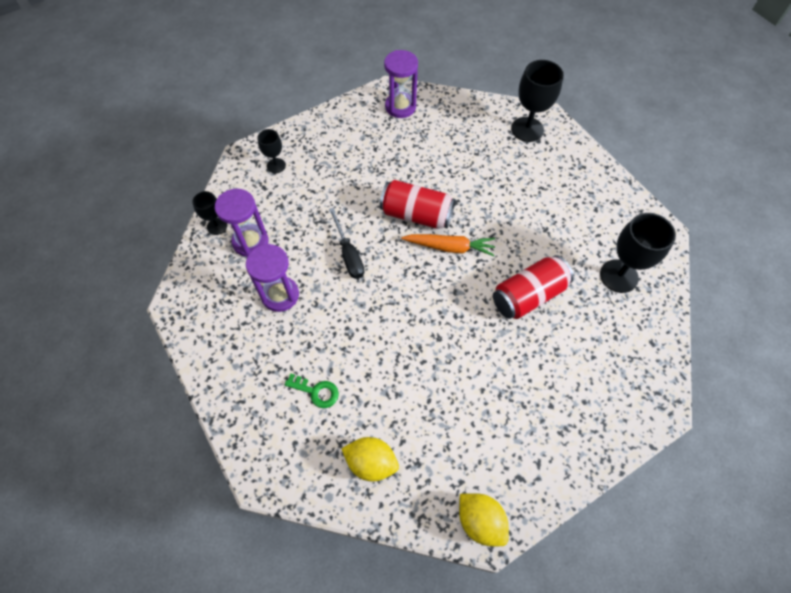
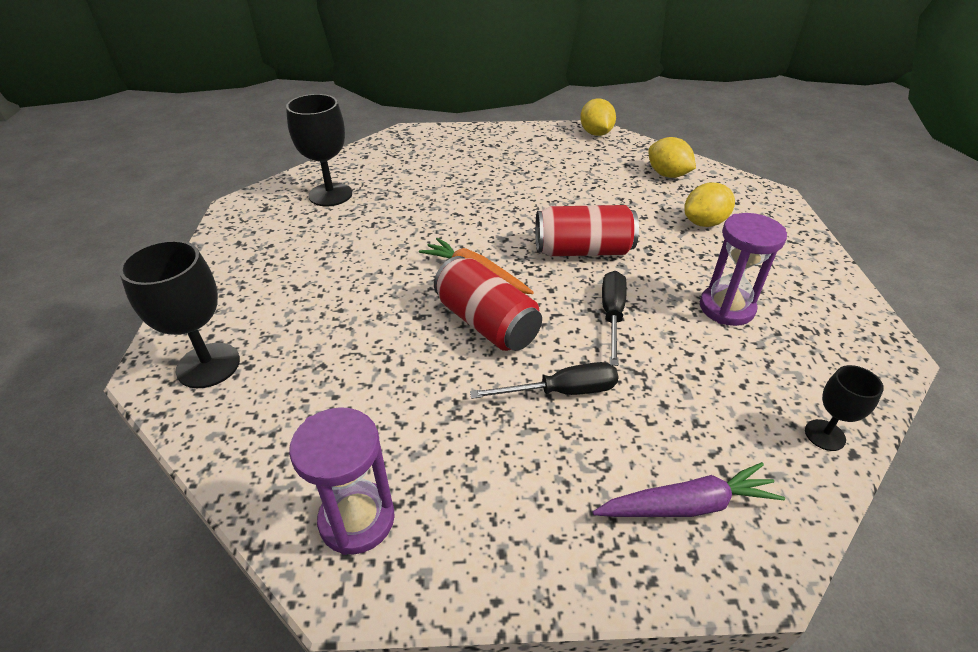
camera: 150 degrees left, 20 degrees down
(250, 242) = (762, 387): purple hourglass -> none
(276, 165) = (687, 505): black goblet -> purple carrot
(316, 391) = (704, 223): green key -> yellow lemon
(352, 192) = (562, 392): none -> black screwdriver
(528, 296) = (433, 211): red can -> red can (582, 250)

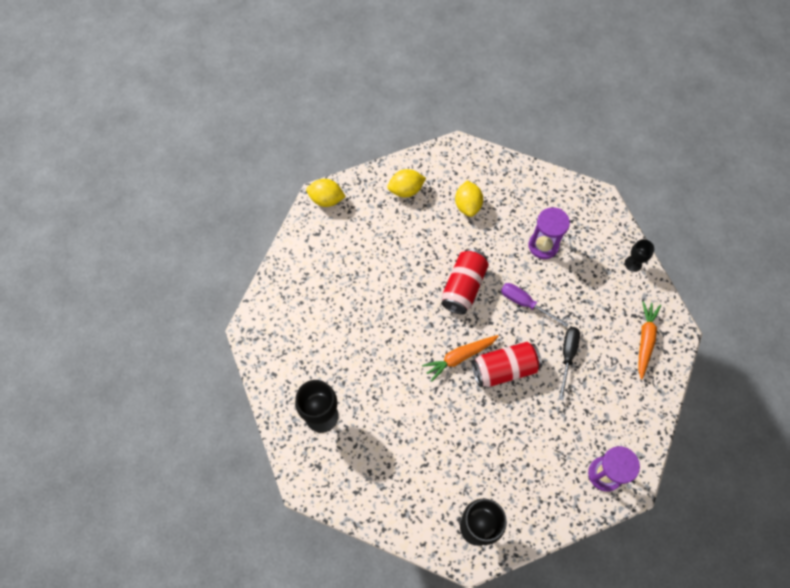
camera: 65 degrees left, 25 degrees up
(612, 315) = (525, 303): black screwdriver -> purple screwdriver
(687, 505) = (645, 340): purple carrot -> orange carrot

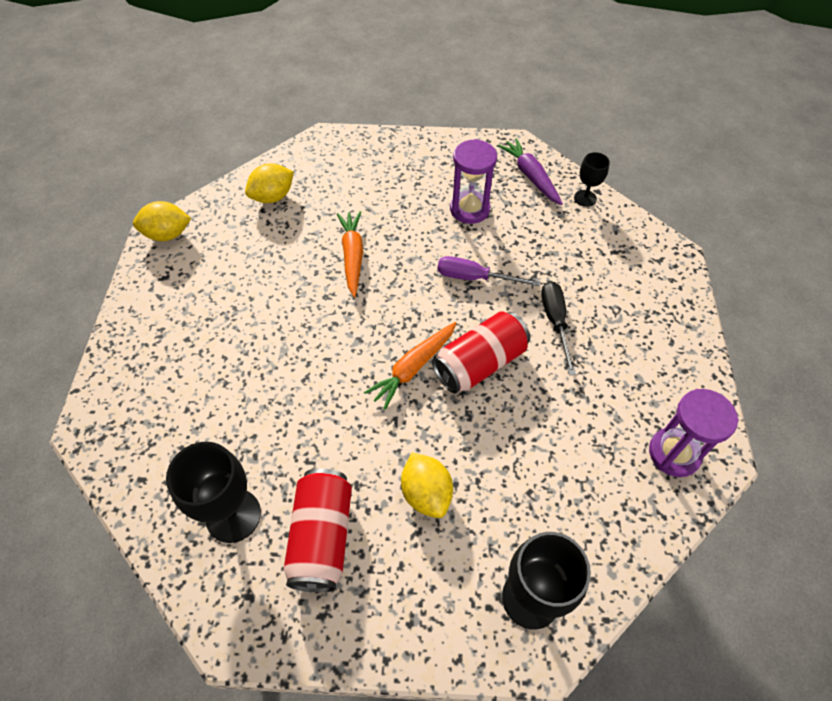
camera: 20 degrees left, 10 degrees down
(463, 287) = (386, 282): red can -> red can (322, 537)
(467, 205) = (358, 192): yellow lemon -> yellow lemon (426, 493)
(600, 231) = (530, 176): none -> purple carrot
(645, 340) = (641, 274): orange carrot -> orange carrot (352, 256)

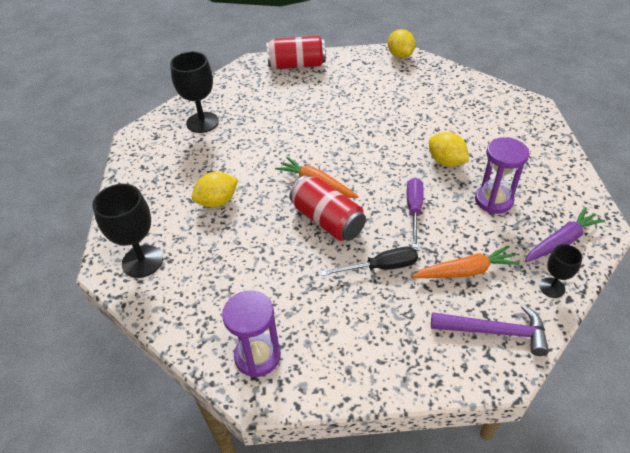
camera: 85 degrees right, 10 degrees down
(273, 197) = (455, 91): yellow lemon -> yellow lemon (446, 162)
(322, 537) = (188, 159): red can -> red can (296, 65)
(352, 256) = (412, 139): orange carrot -> orange carrot (465, 271)
(634, 249) = (495, 332): none -> purple hammer

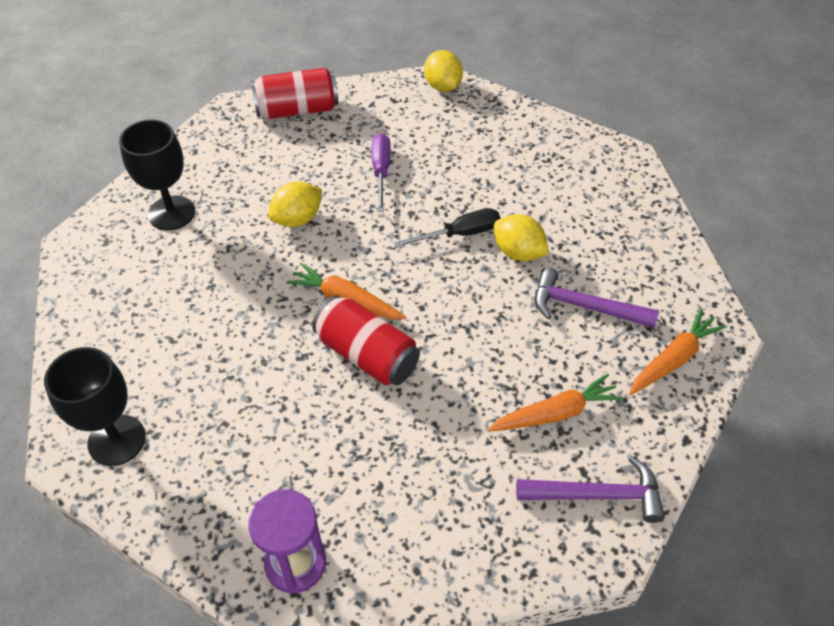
camera: 10 degrees left, 5 degrees up
(217, 201) = (210, 338): yellow lemon -> yellow lemon (297, 219)
(381, 267) = (445, 418): black screwdriver -> black screwdriver (460, 234)
(414, 210) = (481, 329): purple screwdriver -> purple screwdriver (381, 171)
(493, 200) = (584, 306): purple hourglass -> purple hammer
(552, 287) = (664, 426): black goblet -> none
(561, 241) = (673, 359): purple carrot -> orange carrot

